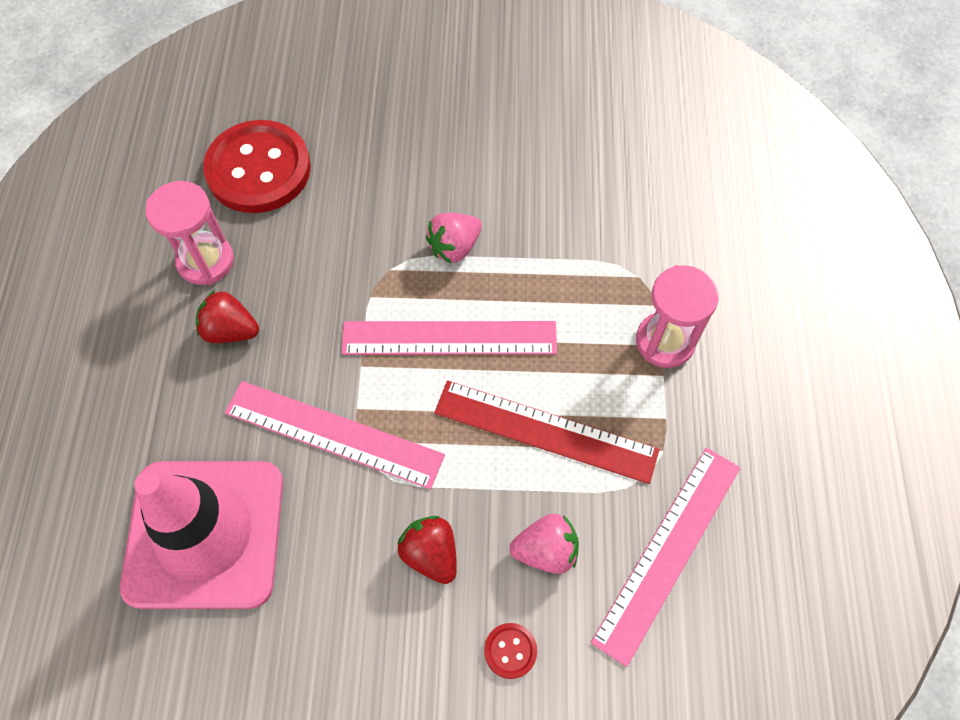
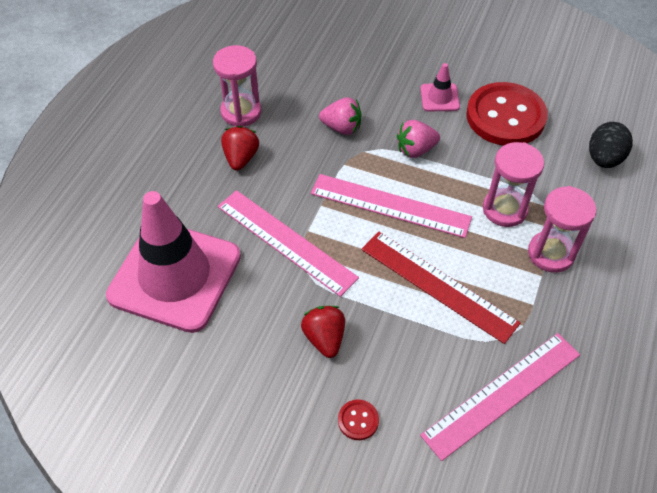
camera: 20 degrees right, 10 degrees down
(230, 330) = (241, 158): red strawberry -> red strawberry turned 60 degrees clockwise
(258, 169) = (298, 67): red button -> red button (505, 116)
(459, 161) = (439, 98): none -> pink traffic cone
(546, 551) = (409, 363): pink strawberry -> pink strawberry (342, 128)
(591, 298) = (504, 209): none -> pink hourglass
(686, 189) = (604, 159): none -> black egg

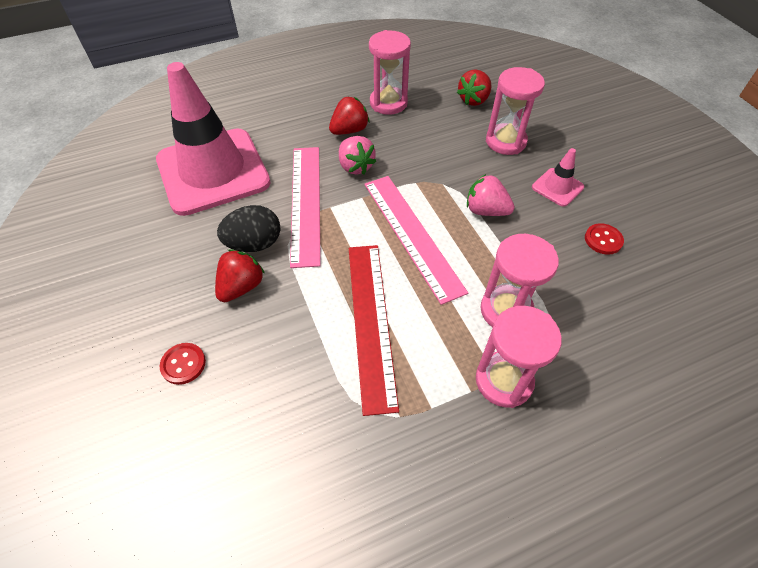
camera: 45 degrees right, 0 degrees up
(304, 64) = (473, 100): none -> red strawberry
(342, 128) = (447, 157): pink strawberry -> pink strawberry (355, 166)
(367, 85) = (505, 141): none -> pink hourglass
(502, 394) = (307, 455): pink ruler -> none
(505, 116) = (603, 240): red button -> red button, size x0.40
(604, 159) = (667, 344): black egg -> black egg (254, 244)

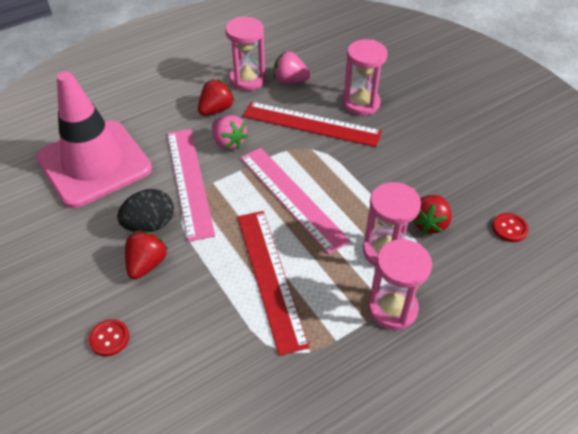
camera: 10 degrees left, 5 degrees down
(447, 157) = (311, 124): none -> red ruler
(473, 100) = (326, 68): red strawberry -> red strawberry (429, 223)
(486, 210) = (353, 168): pink strawberry -> pink strawberry (290, 80)
(557, 187) = (413, 139): pink traffic cone -> none
(603, 240) = (458, 180): red button -> red button (509, 228)

